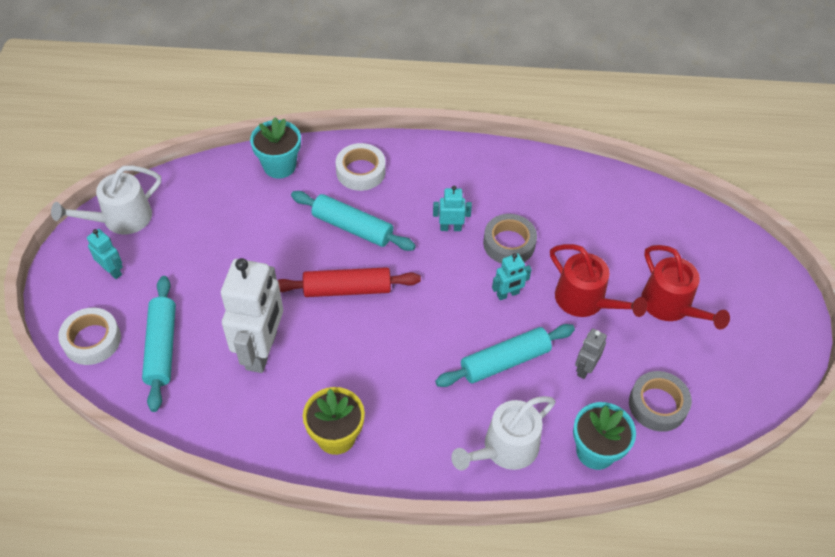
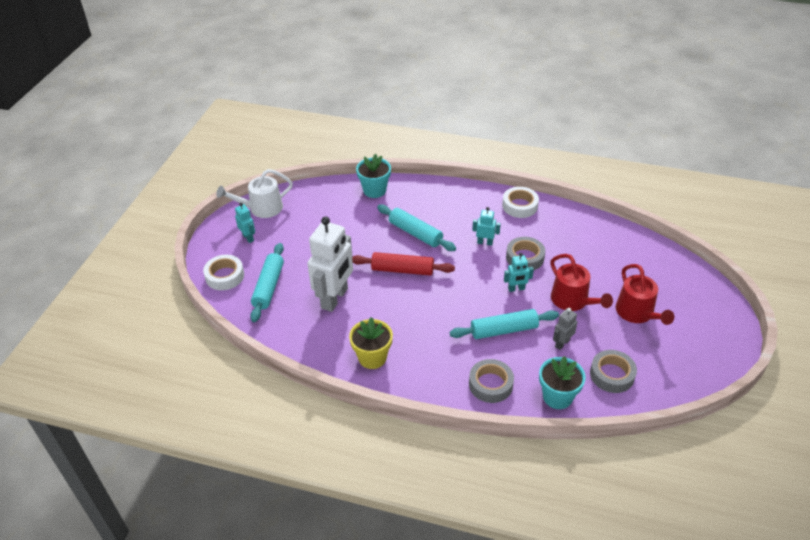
camera: 15 degrees right, 10 degrees down
(360, 171) = (429, 200): white tape -> white tape (520, 206)
(505, 448) = (490, 384): white watering can -> grey tape

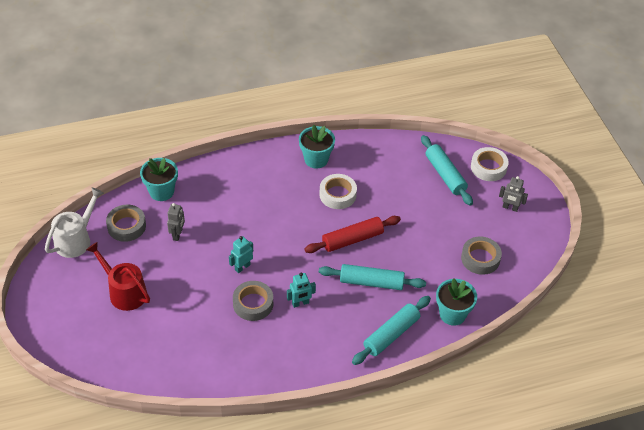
camera: 145 degrees right, 5 degrees up
(248, 238) = (510, 208): turquoise robot -> grey robot
(261, 208) = (533, 241): white watering can -> white watering can (76, 239)
(335, 298) = (385, 189): white robot -> none
(372, 357) = (316, 159): yellow flower pot -> turquoise flower pot
(490, 384) = (216, 179): grey tape -> grey tape (480, 259)
(504, 330) = (231, 224): turquoise rolling pin -> turquoise rolling pin (391, 334)
(520, 206) = (294, 367): white tape -> white tape (337, 195)
(572, 301) = (186, 278): red watering can -> none

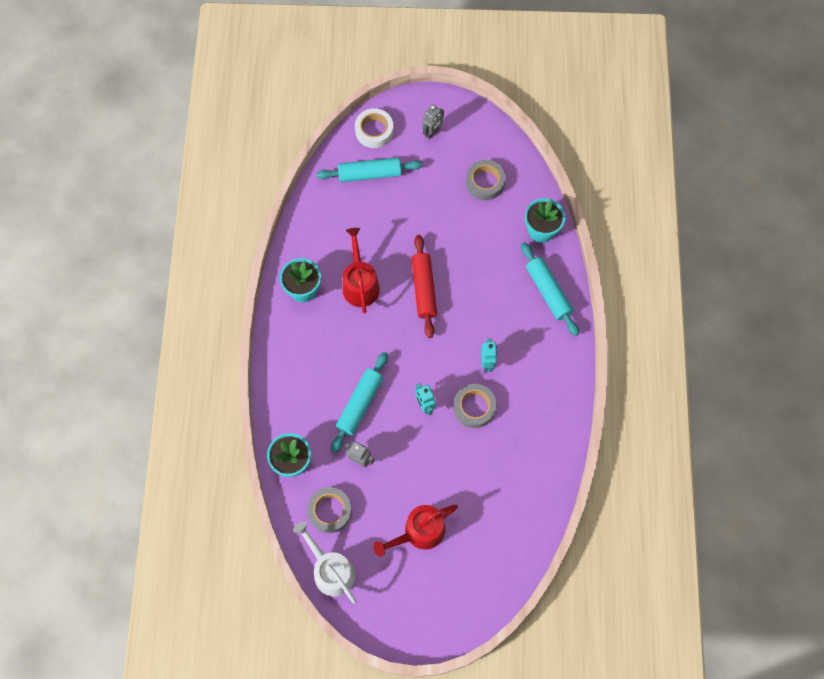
camera: 70 degrees left, 20 degrees up
(337, 195) = (360, 284): white tape -> red watering can
(371, 282) = (482, 289): turquoise rolling pin -> turquoise rolling pin (360, 404)

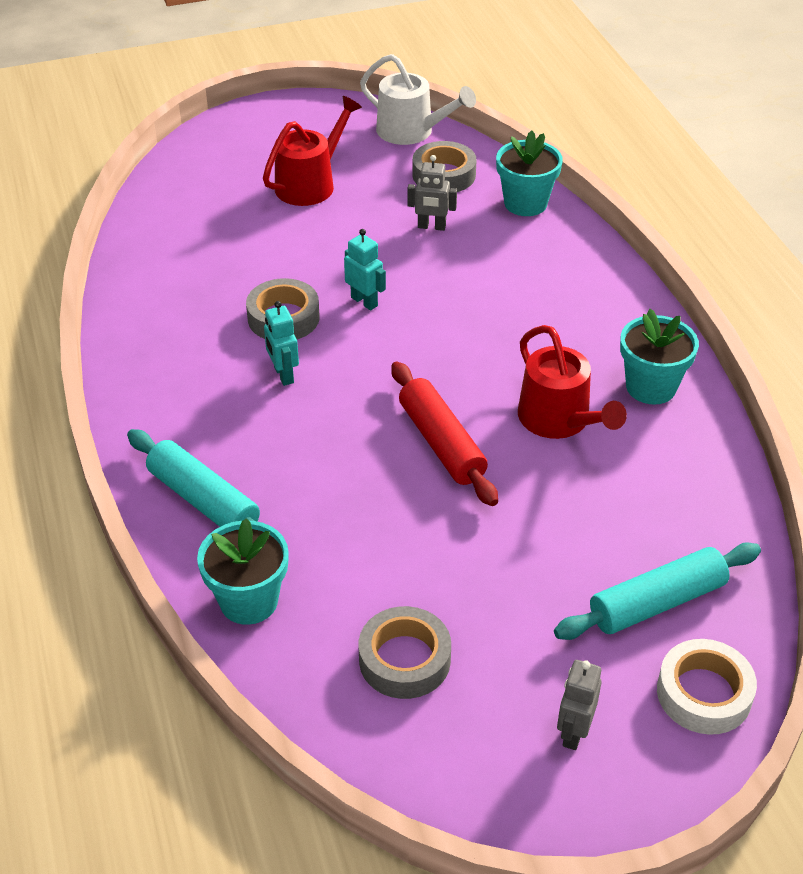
camera: 160 degrees right, 25 degrees down
(360, 404) = (466, 279): turquoise rolling pin -> none

